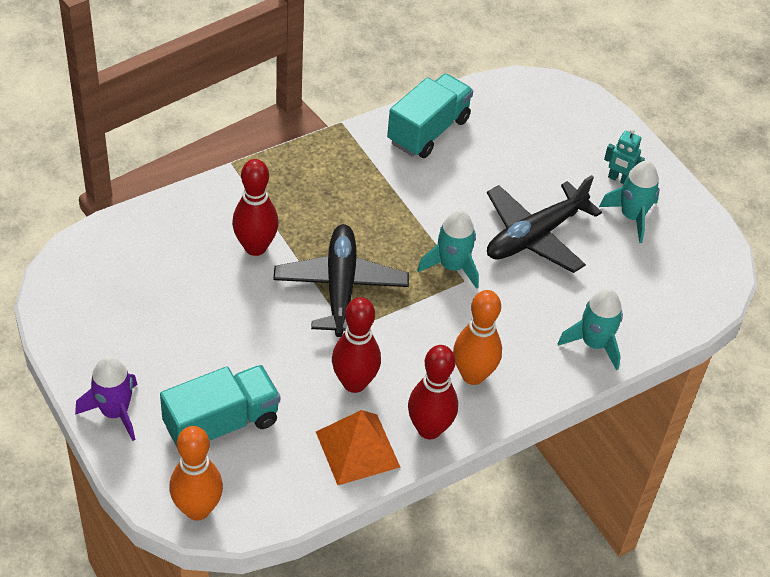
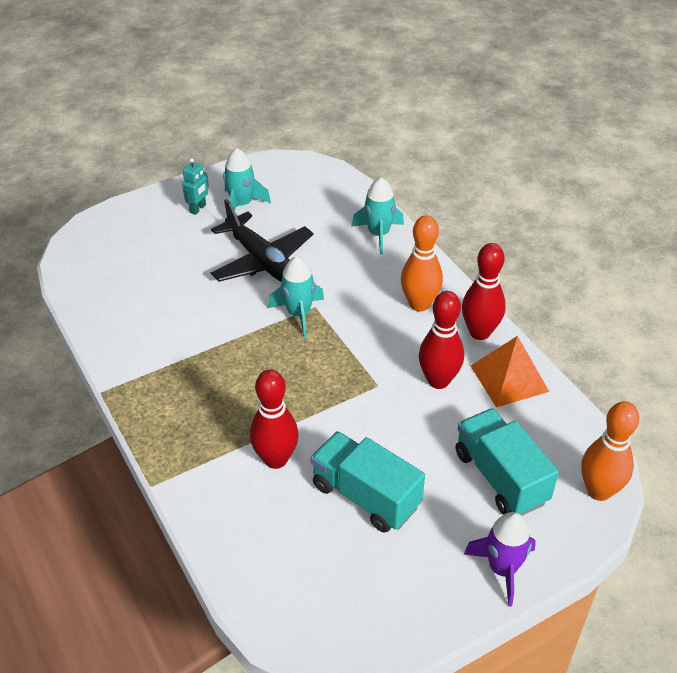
camera: 85 degrees left, 5 degrees down
(340, 287) = (326, 391): black plane -> none
(428, 131) = (123, 326): turquoise truck -> turquoise truck (365, 495)

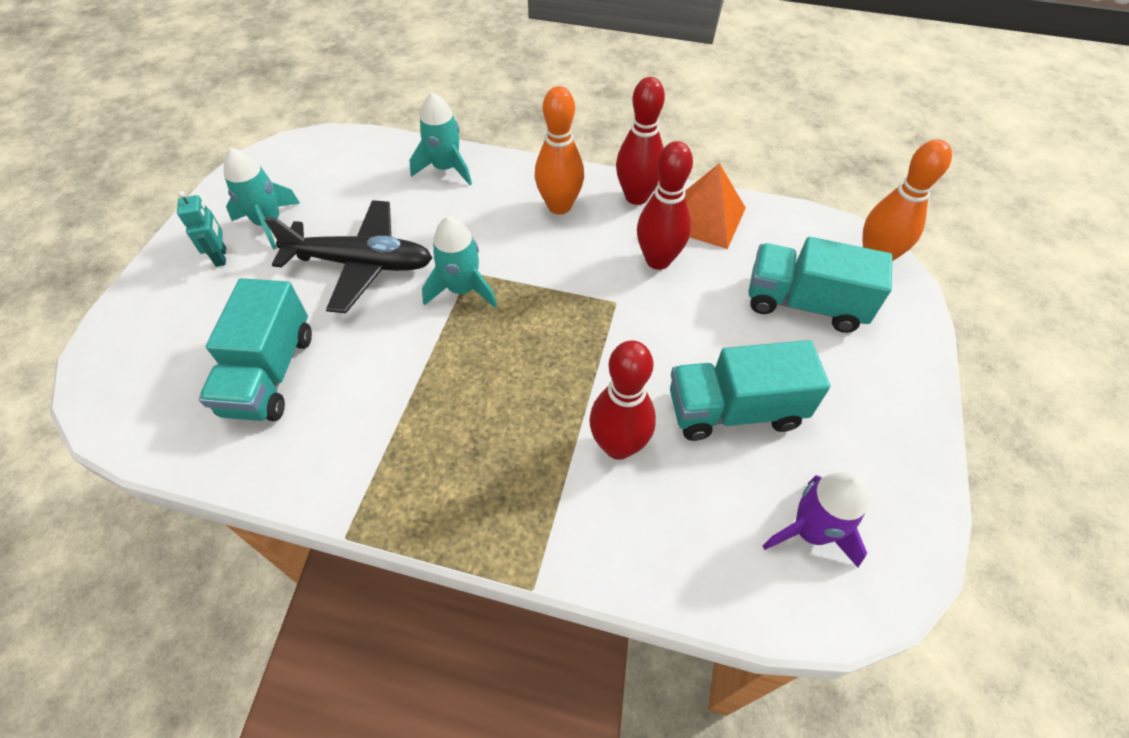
camera: 45 degrees left, 10 degrees up
(154, 288) = (270, 373): none -> turquoise truck
(502, 569) = (903, 378): purple rocket -> purple rocket (810, 531)

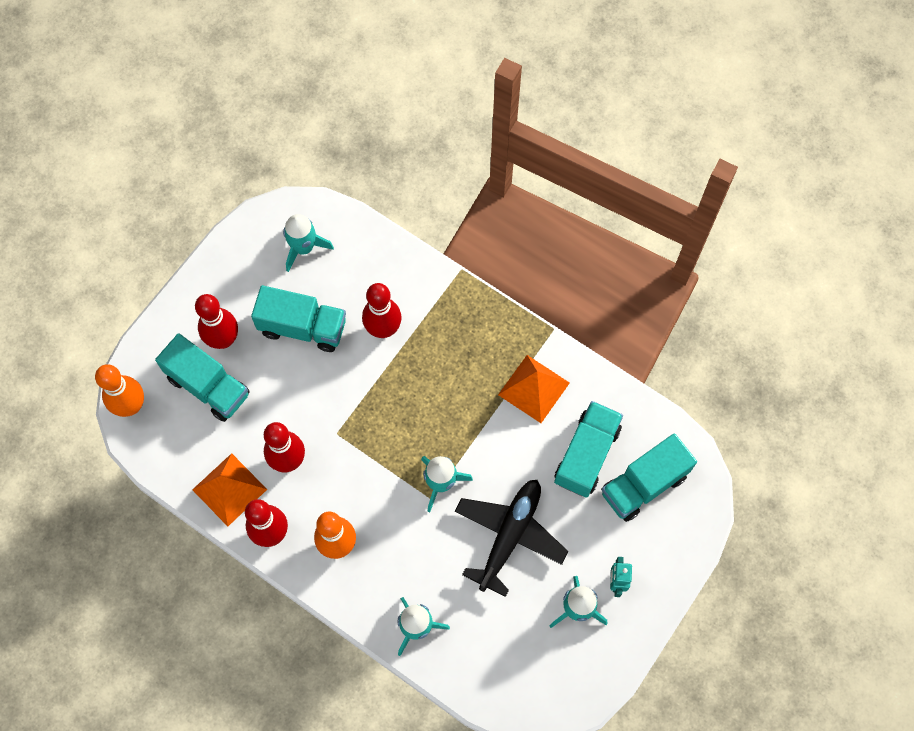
camera: 160 degrees left, 15 degrees up
(184, 362) = (643, 484): none -> turquoise truck
(361, 264) = (510, 535): black plane -> black plane turned 90 degrees clockwise
(362, 435) = (534, 388): none -> orange pyramid
(810, 531) = (303, 247): purple rocket -> turquoise rocket
(828, 360) = (223, 339): none -> red bowling pin

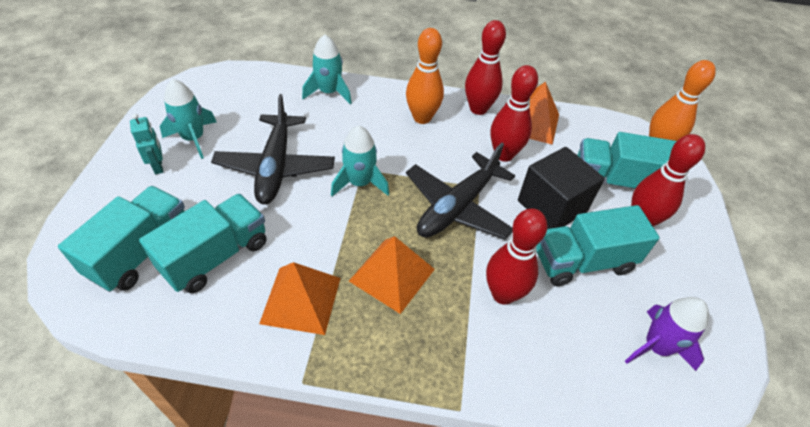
camera: 150 degrees right, 20 degrees down
(287, 386) = (552, 206): none -> black cube
(303, 247) = (656, 347): turquoise rocket -> purple rocket
(369, 420) = (457, 207): none -> black plane
(457, 380) = (392, 275): none -> orange pyramid
(586, 455) = (216, 256): turquoise truck -> turquoise truck turned 135 degrees counterclockwise

